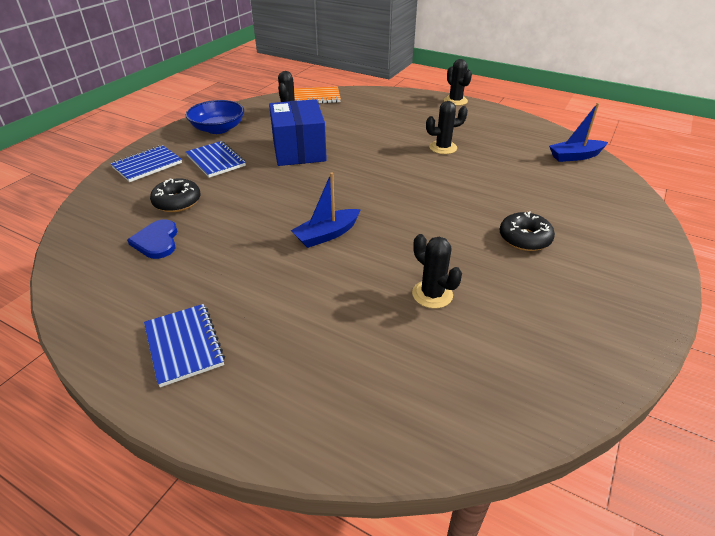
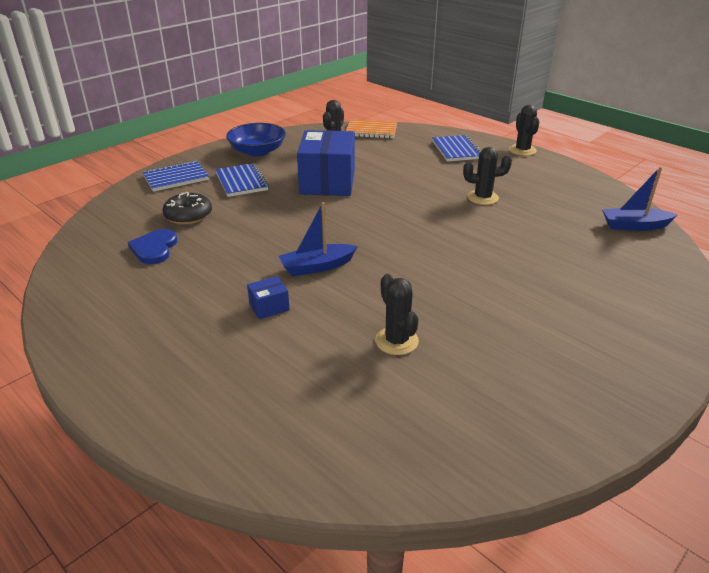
camera: 15 degrees right, 5 degrees down
(184, 345) = (138, 344): blue notebook -> blue notebook (456, 150)
(299, 282) = (269, 307): none -> blue box
(524, 238) = (527, 303): black donut -> none

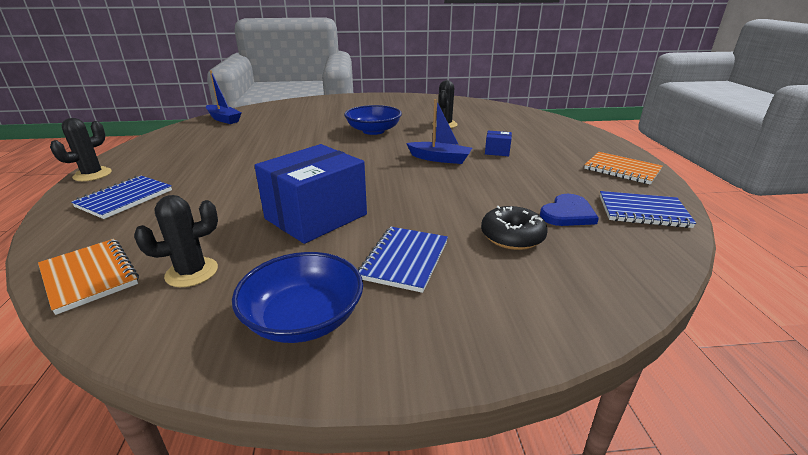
camera: 140 degrees left, 5 degrees down
(104, 335) = (622, 170): none -> orange notebook
(176, 178) = (492, 314): blue notebook -> blue notebook (643, 212)
(454, 281) = (373, 131): none -> blue bowl
(483, 198) = (242, 156): black cactus -> none

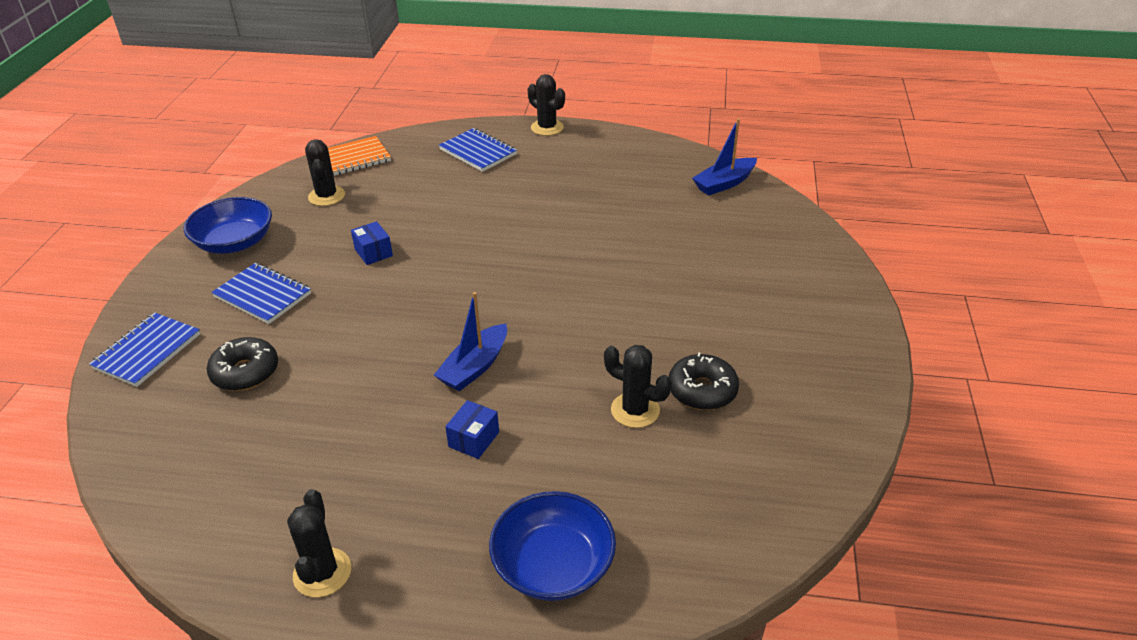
camera: 105 degrees right, 10 degrees up
(316, 216) = (373, 252): blue box -> blue box, size x0.42
(373, 131) = (626, 318): blue bowl -> blue bowl (553, 565)
(421, 115) = (702, 390): none -> black donut
(567, 213) = (253, 436): blue heart -> none
(622, 170) = (322, 572): orange notebook -> black cactus
(643, 212) = (204, 514): blue notebook -> blue notebook (147, 351)

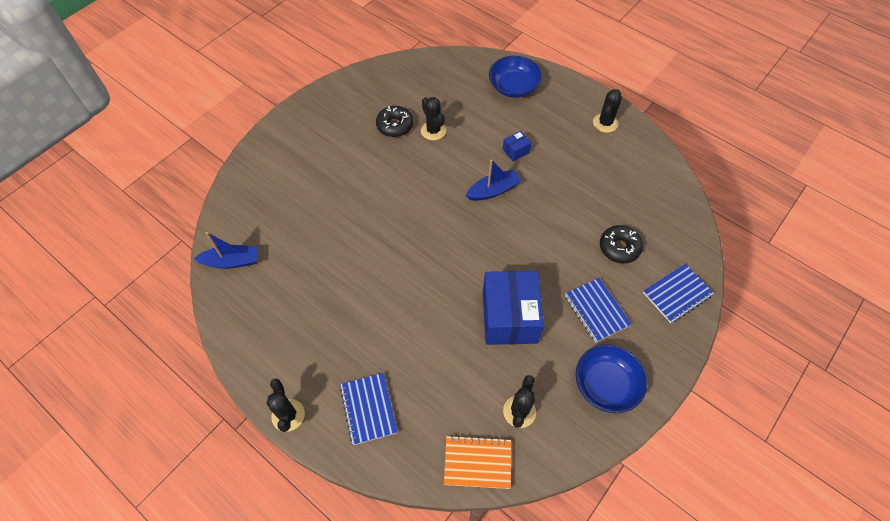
camera: 150 degrees left, 20 degrees up
(373, 252) = (509, 317): blue box -> blue box, size x2.39

